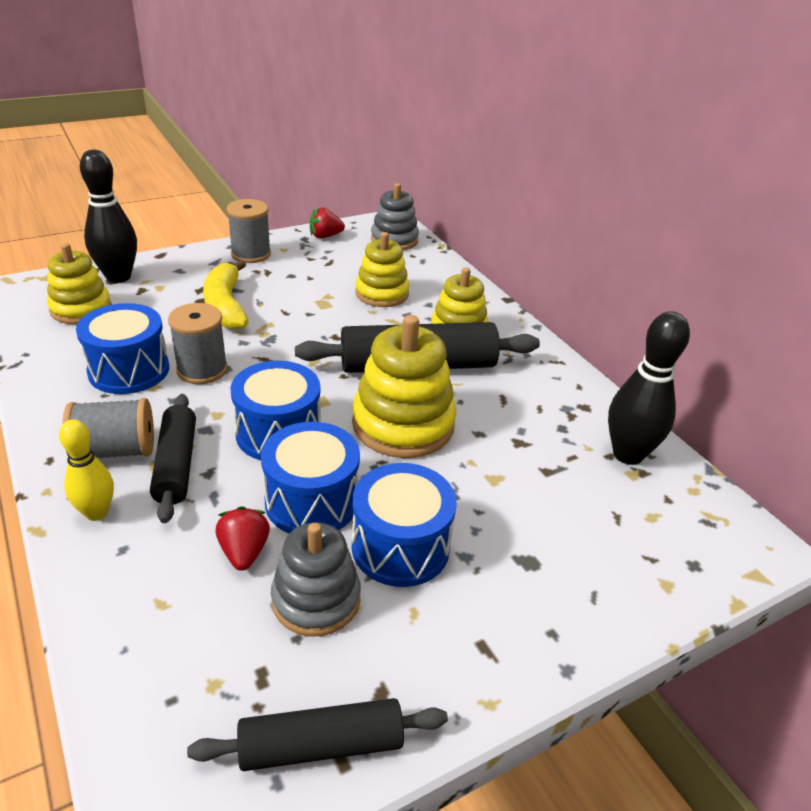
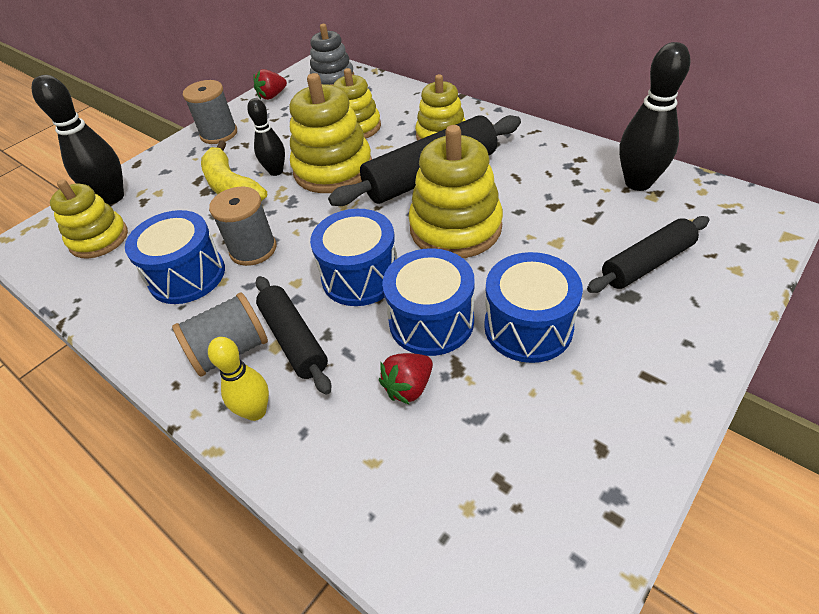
camera: 15 degrees left, 10 degrees up
(244, 552) = (408, 387): red strawberry -> red strawberry turned 105 degrees counterclockwise
(275, 307) = (276, 171): none -> black bowling pin
(316, 599) = (496, 399): grey stacking toy -> none
(321, 745) = (589, 513): black rolling pin -> black rolling pin (647, 263)
(329, 325) = (333, 169): none -> yellow stacking toy

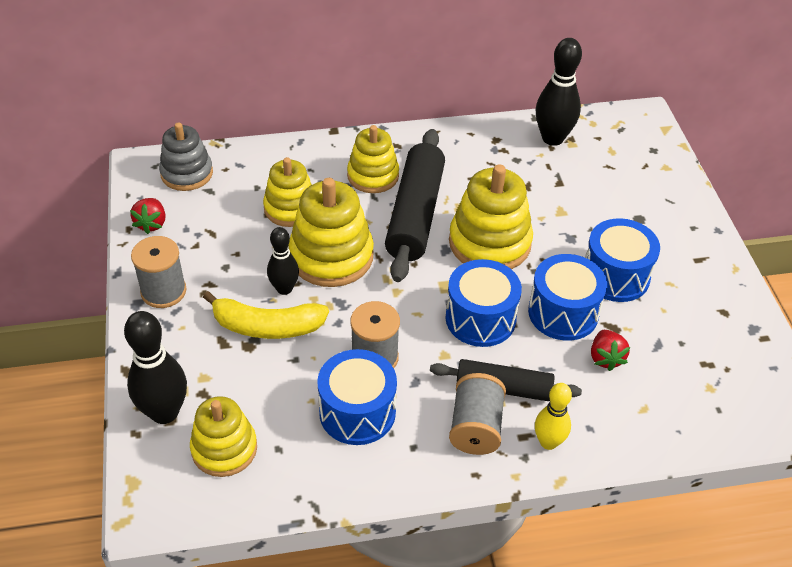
camera: 55 degrees left, 0 degrees up
(647, 263) = (623, 193): black rolling pin -> none

